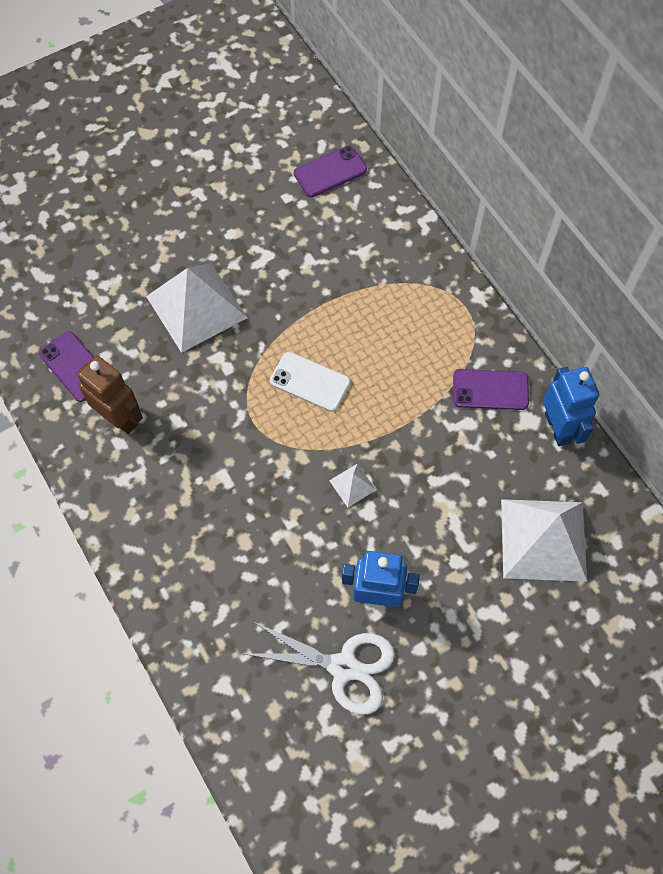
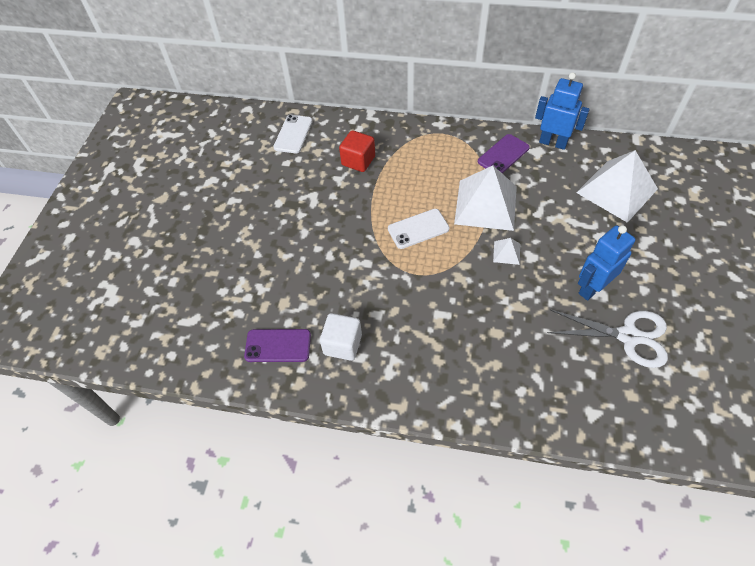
camera: 45 degrees left, 10 degrees down
(120, 418) = (342, 344): brown robot -> white cube
(196, 307) = (308, 251): white pyramid -> white pyramid (485, 205)
(330, 172) = (293, 134): purple phone -> white phone
(343, 667) = (628, 336): white scissors -> white scissors turned 45 degrees clockwise
(350, 259) = (358, 161): none -> red cube

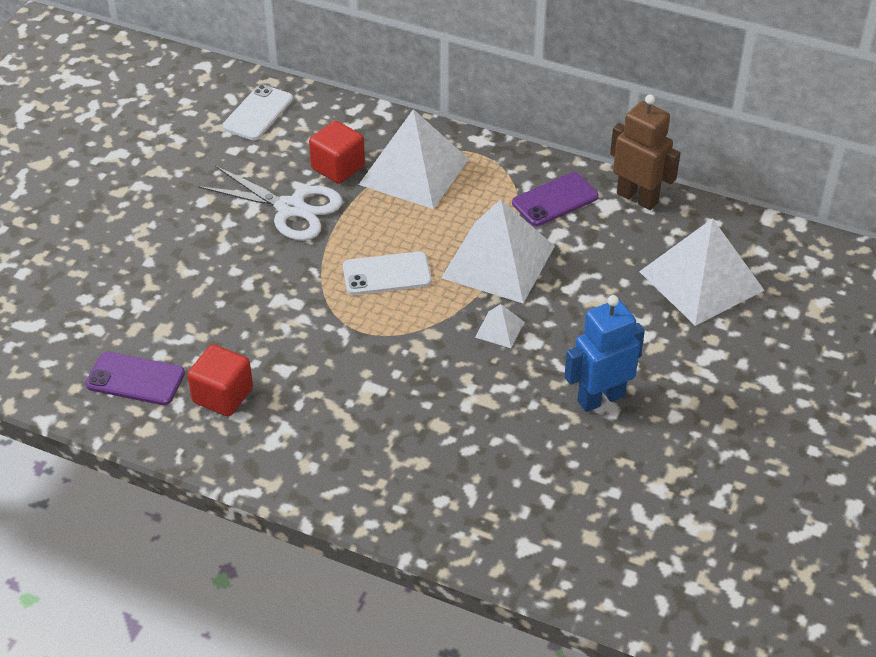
camera: 10 degrees right, 10 degrees down
(342, 344) = (223, 395): white cube -> red cube
(407, 153) = (414, 171): none -> white pyramid
(553, 143) = (637, 198): blue robot -> brown robot
(628, 336) = (622, 467): white scissors -> white scissors (290, 208)

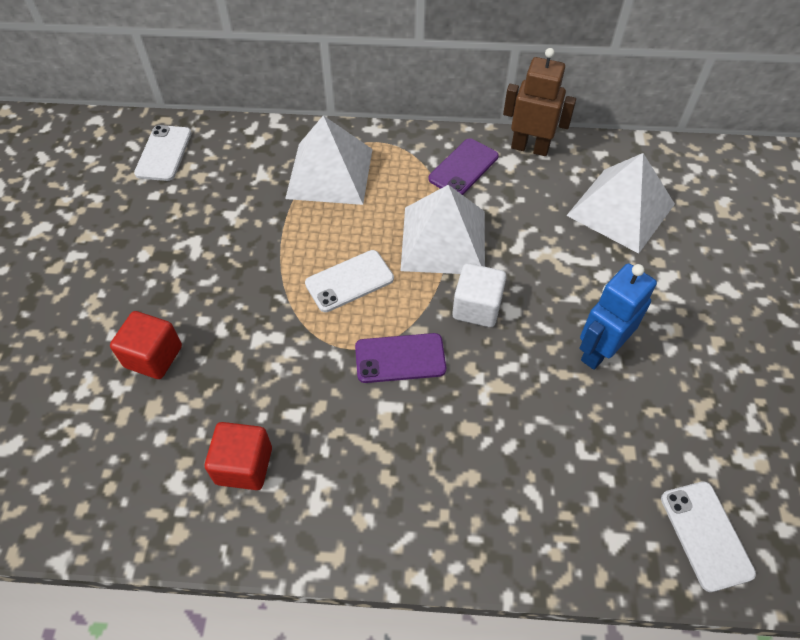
camera: 20 degrees left, 10 degrees up
(135, 379) = (144, 476): purple phone -> purple phone (400, 358)
(290, 208) = (232, 239): white scissors -> none
(338, 167) = (259, 187): red cube -> red cube (153, 356)
(499, 329) = (477, 307): white pyramid -> white cube
(613, 569) = (706, 535): none -> white phone

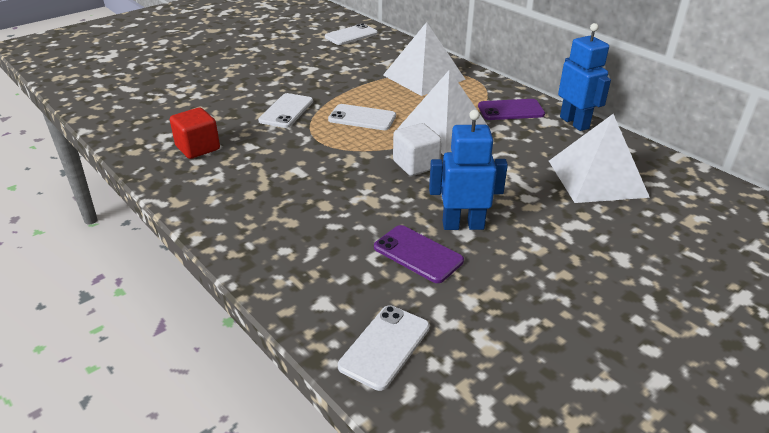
camera: 45 degrees right, 20 degrees down
(153, 356) = (227, 94): red cube -> none
(260, 331) = (286, 111): none -> white phone
(400, 358) = (336, 158): purple phone -> purple phone (418, 254)
(530, 148) = (574, 123): brown robot -> blue robot

